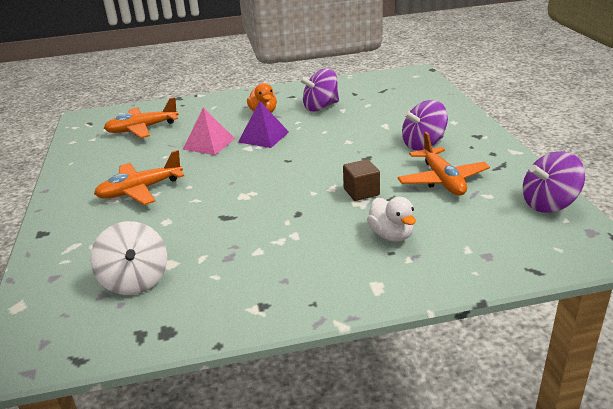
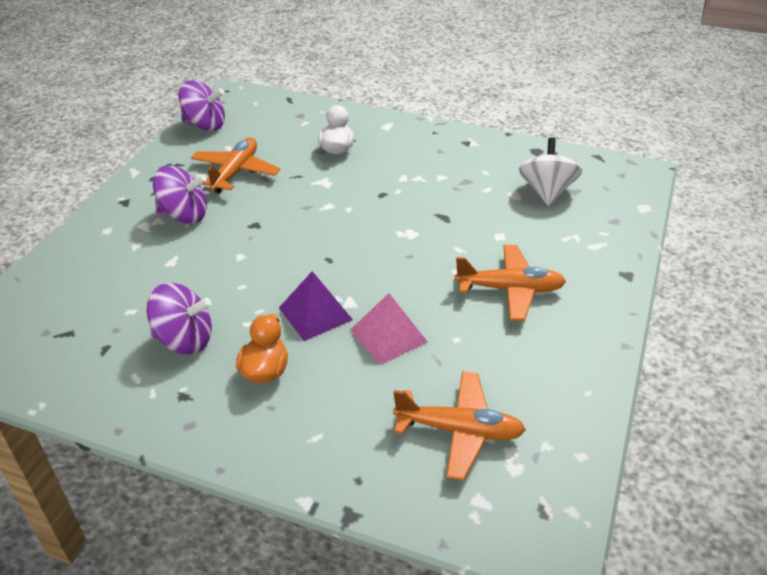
camera: 150 degrees left, 10 degrees up
(361, 192) = (310, 191): brown cube -> none

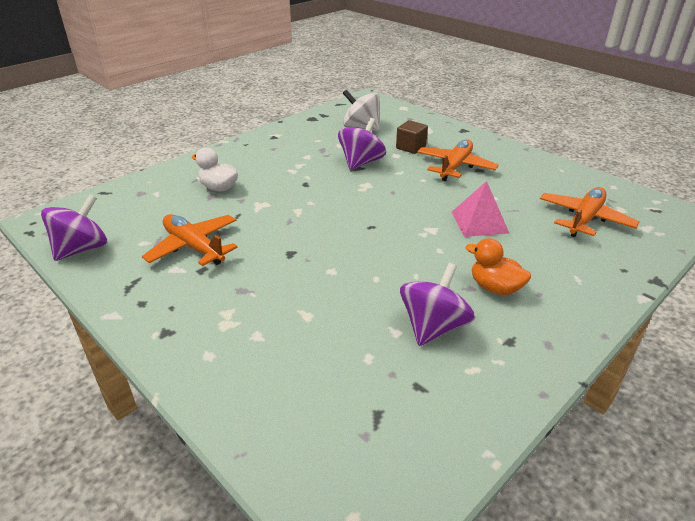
camera: 65 degrees left, 5 degrees down
(184, 215) = (235, 292): purple spinning top -> purple spinning top (361, 162)
(315, 313) = (436, 248): purple pyramid -> none
(530, 242) = (411, 147): none -> brown cube

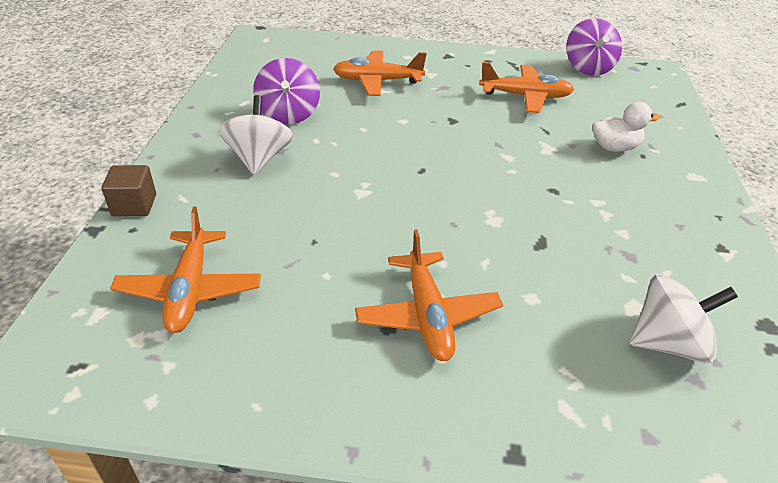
camera: 140 degrees right, 5 degrees up
(295, 330) = (377, 81): none -> orange plane
(361, 162) = (550, 255): purple spinning top -> none
(411, 147) = (535, 330): brown cube -> brown cube (134, 205)
(479, 222) = (319, 224): pink pyramid -> none
(495, 288) = (259, 158): orange duck -> white spinning top

